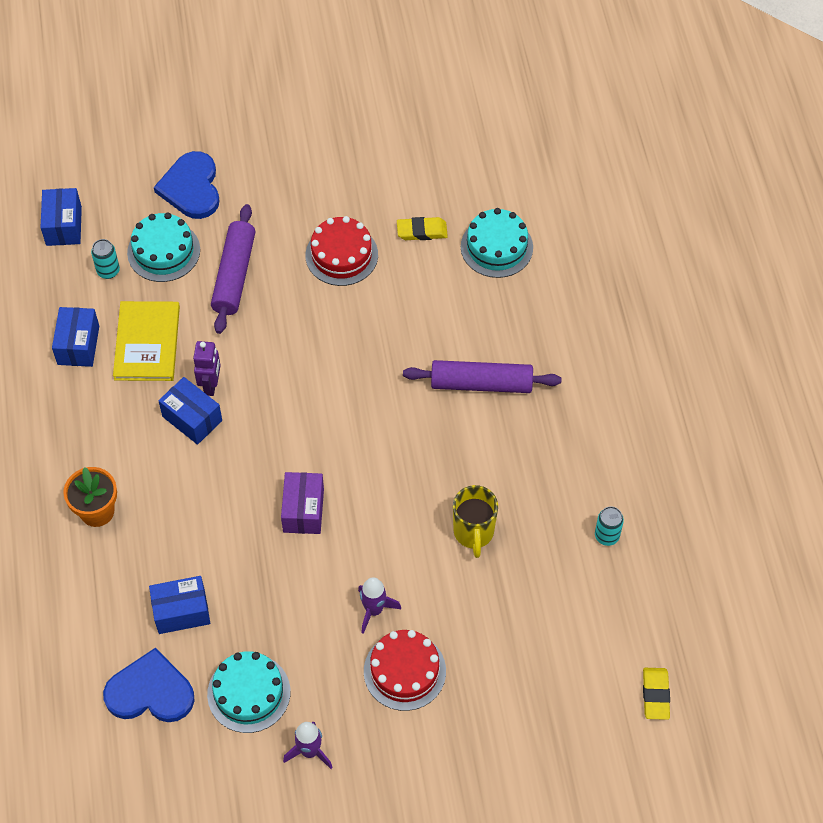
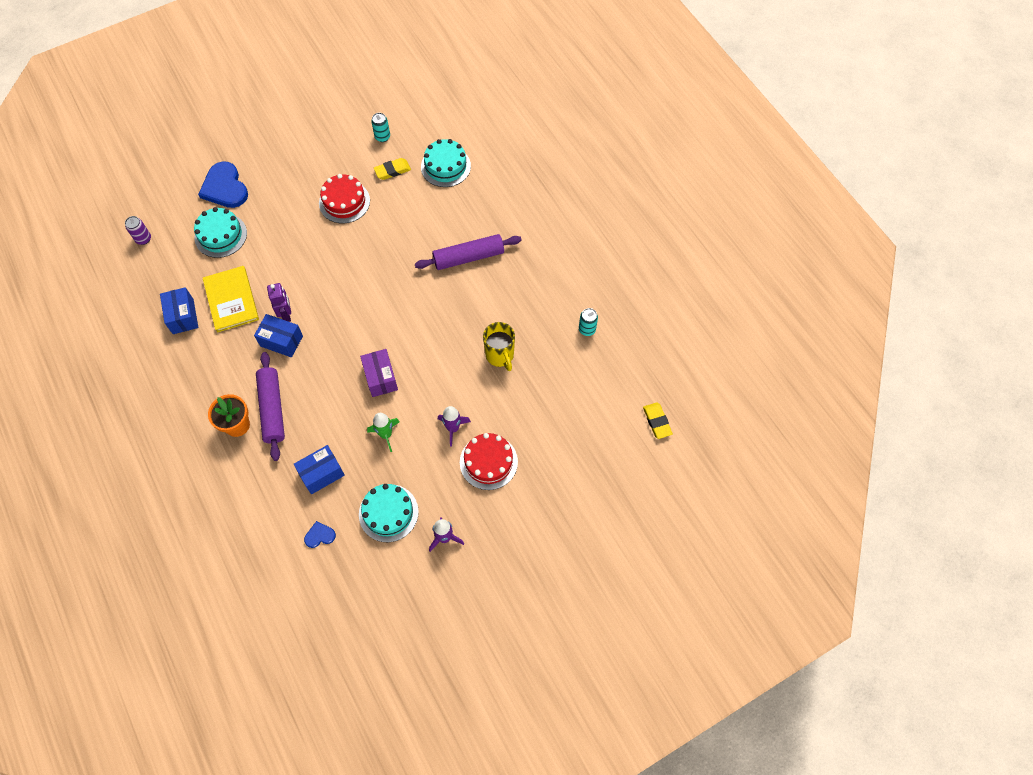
camera: 20 degrees left, 5 degrees up
(64, 226) = (143, 239): blue box -> purple can
(108, 271) = (186, 260): turquoise can -> turquoise can (382, 137)
(150, 691) = (319, 535): blue heart -> blue heart, size x0.47
(234, 275) = (276, 236): purple rolling pin -> purple rolling pin (272, 409)
(282, 588) = (386, 434): none -> green rocket

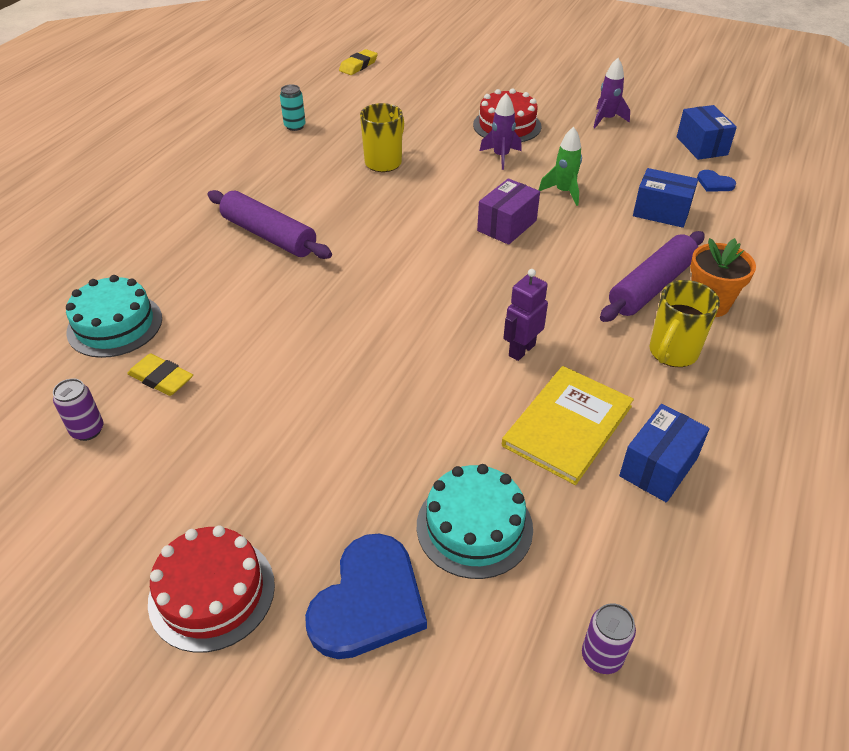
camera: 125 degrees left, 20 degrees down
(226, 377) = (672, 353): none -> yellow mug
(281, 341) = (562, 331): blue box -> blue box (701, 146)
(344, 202) = (268, 401): red cake -> red cake (212, 592)
(382, 137) = (87, 430): turquoise can -> purple can
(388, 513) = (633, 156): turquoise cake -> none

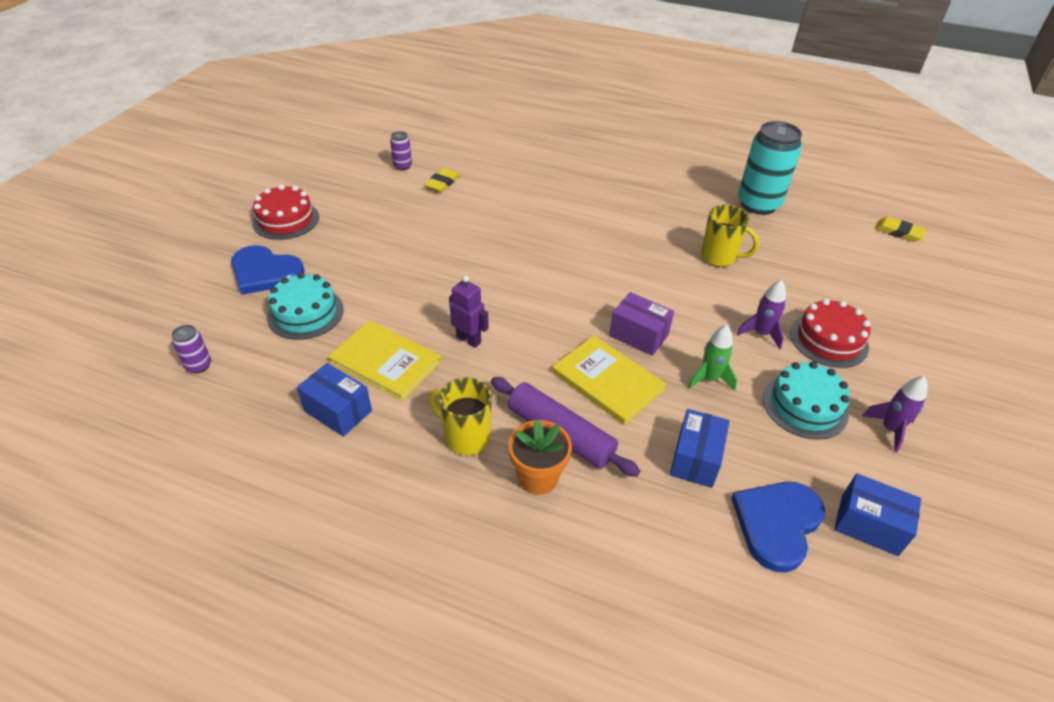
camera: 85 degrees right, 0 degrees up
(115, 325) = (490, 160): turquoise cake -> turquoise cake (805, 406)
(269, 235) = (594, 207): purple rolling pin -> none
(295, 126) = (758, 204): turquoise can -> turquoise can, size x2.26
(575, 251) = (607, 381): none -> yellow book
(701, 146) = (869, 525): blue box -> blue box turned 45 degrees clockwise
(714, 183) = (777, 523): blue heart -> blue heart, size x2.11

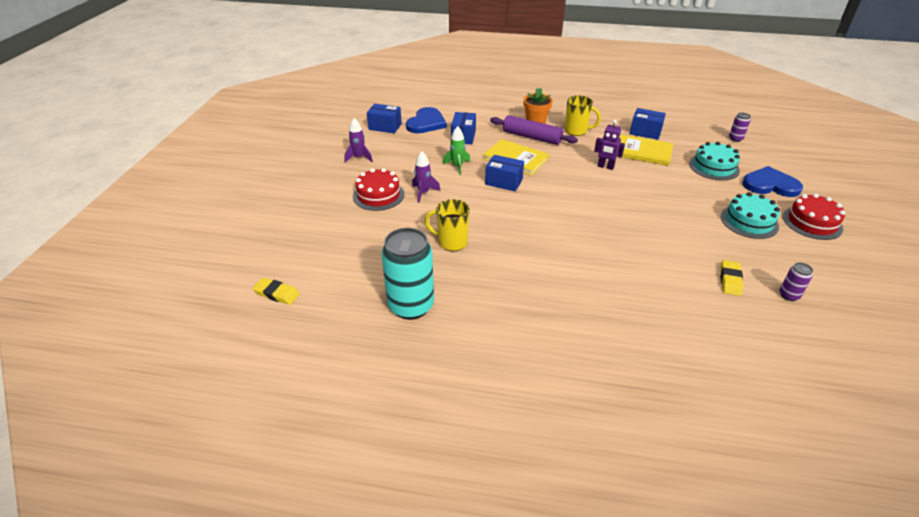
camera: 170 degrees right, 5 degrees down
(638, 335) = (503, 182): purple box -> blue box
(805, 406) = (403, 161): turquoise cake -> turquoise cake (749, 221)

